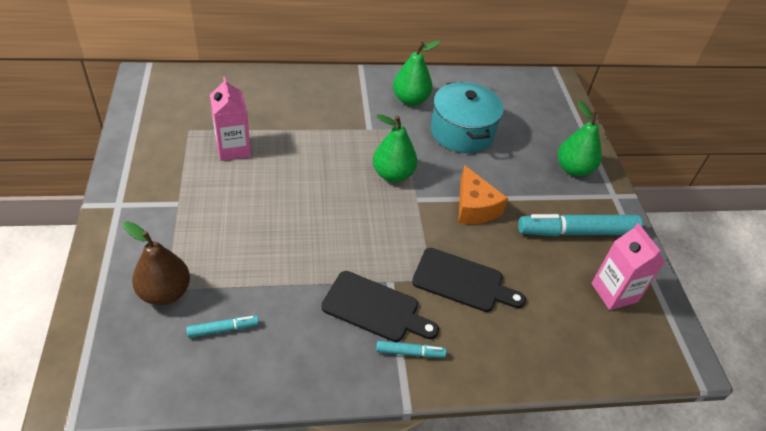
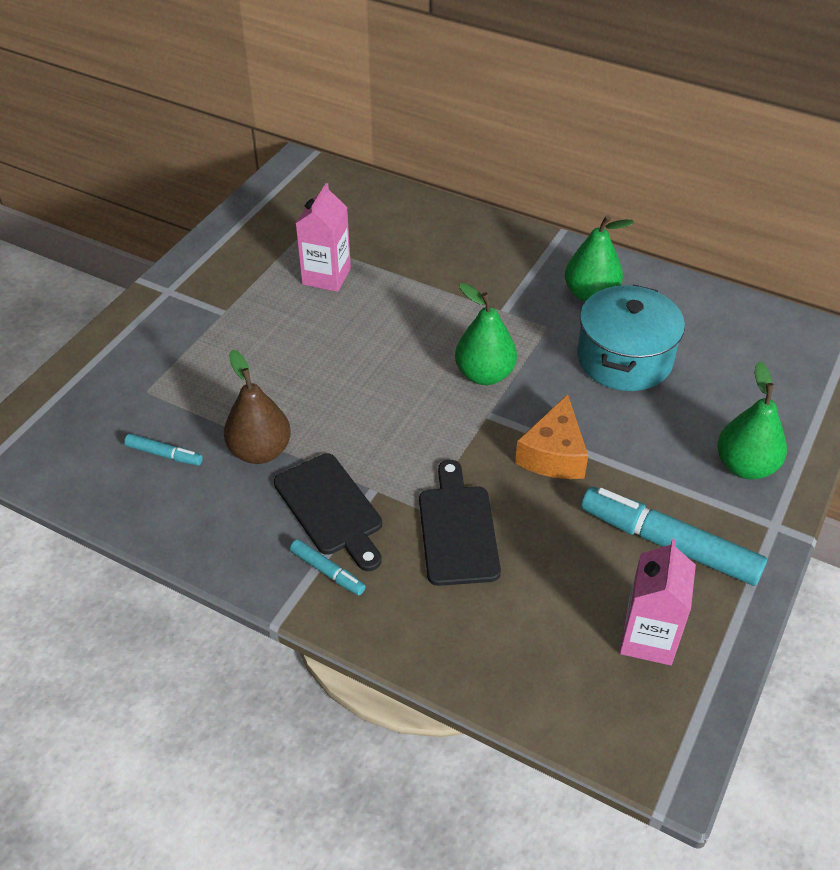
camera: 40 degrees right, 0 degrees up
(165, 292) = (141, 394): brown pear -> brown pear (260, 451)
(462, 281) = (457, 529): black cutting board -> black cutting board turned 150 degrees counterclockwise

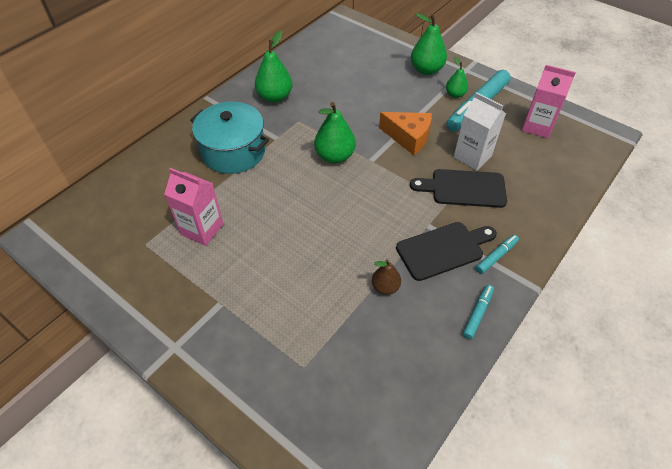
camera: 80 degrees left, 5 degrees up
(164, 454) = (379, 353): turquoise marker -> turquoise marker (477, 313)
(260, 451) = (385, 287): brown pear -> brown pear, size x0.59
(534, 539) = (472, 156): none -> white carton
(624, 359) = (336, 95): turquoise pot -> turquoise pot (233, 151)
(691, 510) = (455, 94): none -> green pear

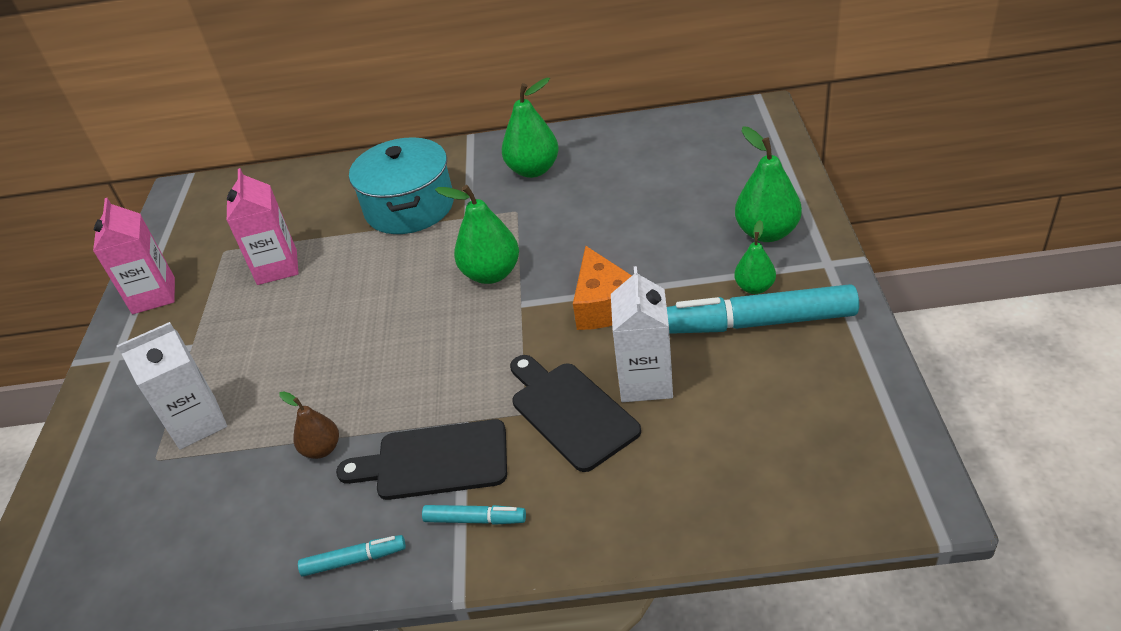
camera: 55 degrees right, 10 degrees down
(296, 332) = (197, 423): none -> white carton
(443, 249) = (434, 461): black cutting board -> black cutting board turned 150 degrees clockwise
(537, 126) = (808, 405): pink carton -> pink carton (154, 295)

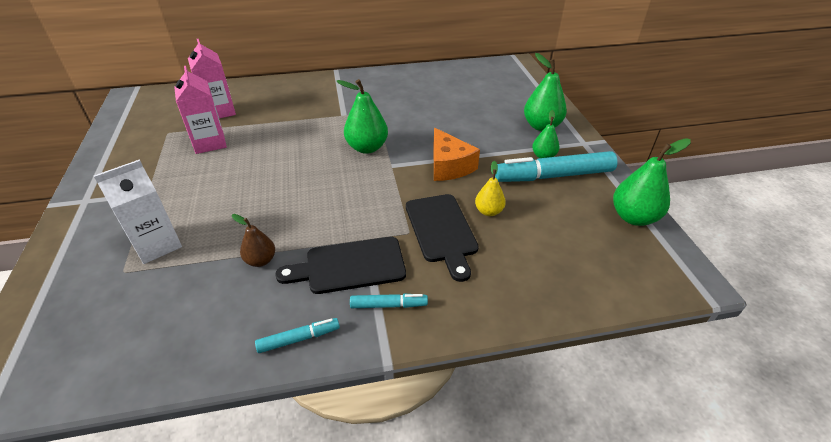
camera: 15 degrees left, 0 degrees up
(154, 295) = (114, 160): pink carton -> pink carton (220, 111)
(409, 207) = (302, 109): turquoise pot -> none
(533, 170) = (382, 90): green pear -> green pear (633, 217)
(570, 411) = (442, 231): black cutting board -> black cutting board turned 150 degrees counterclockwise
(645, 381) = (488, 211): white carton -> yellow pear

